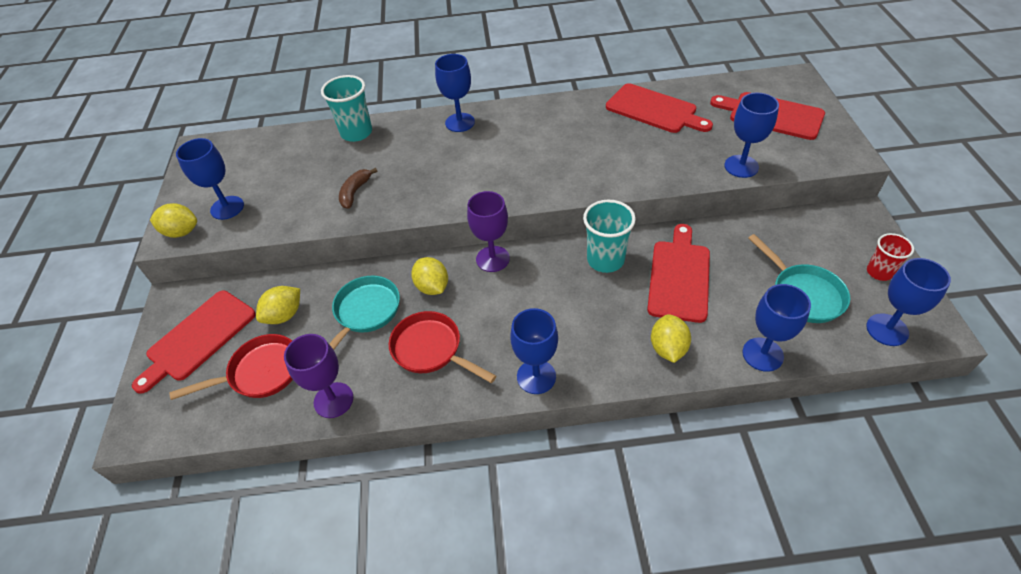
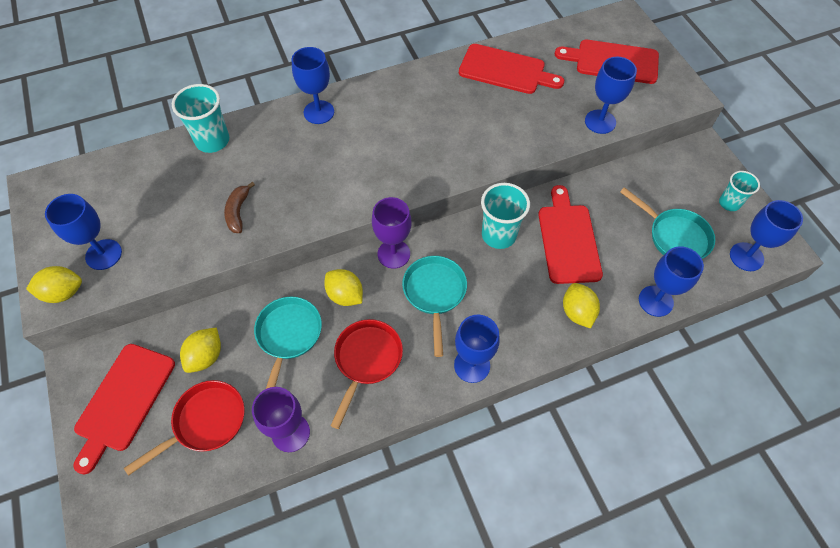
camera: 20 degrees left, 10 degrees up
(431, 349) = (366, 360): red pan -> red pan turned 90 degrees clockwise
(521, 302) = (434, 294): none -> turquoise pan
(879, 272) = (729, 203): red cup -> turquoise cup

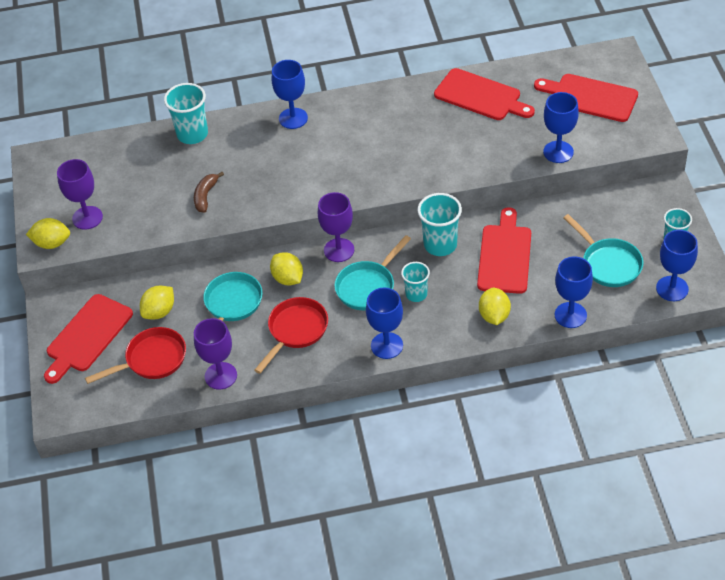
camera: 15 degrees right, 10 degrees down
(103, 254) = (87, 218): blue goblet -> purple goblet
(434, 294) = (368, 286): turquoise pan -> turquoise pan turned 150 degrees counterclockwise
(488, 297) = (416, 294): none -> turquoise cup

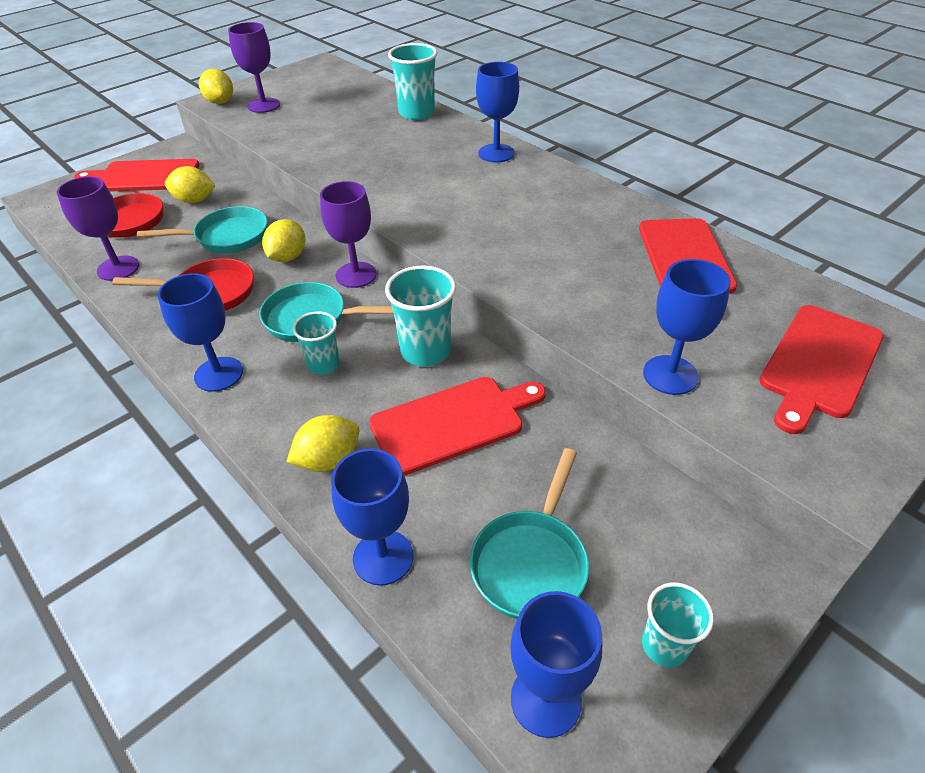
camera: 55 degrees right, 5 degrees down
(205, 196) = (338, 147): brown banana -> none
(590, 97) = (819, 364): red cutting board -> red cutting board turned 135 degrees counterclockwise

